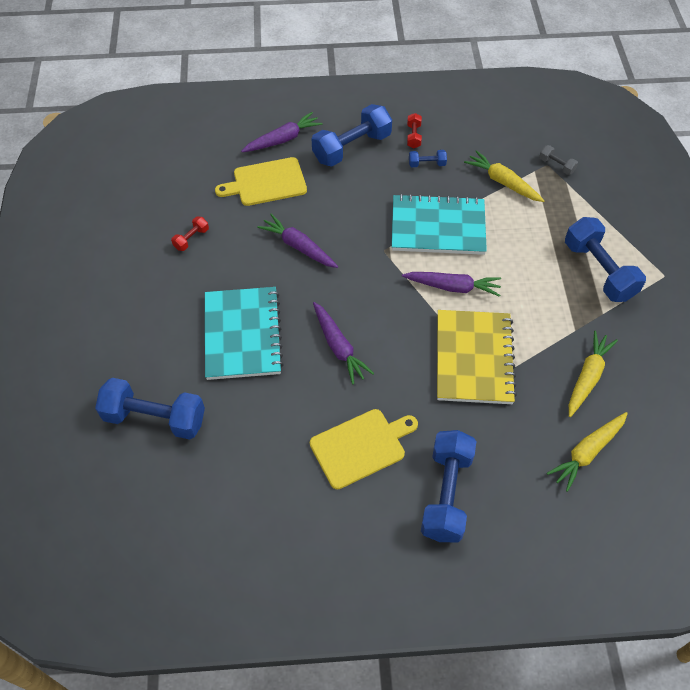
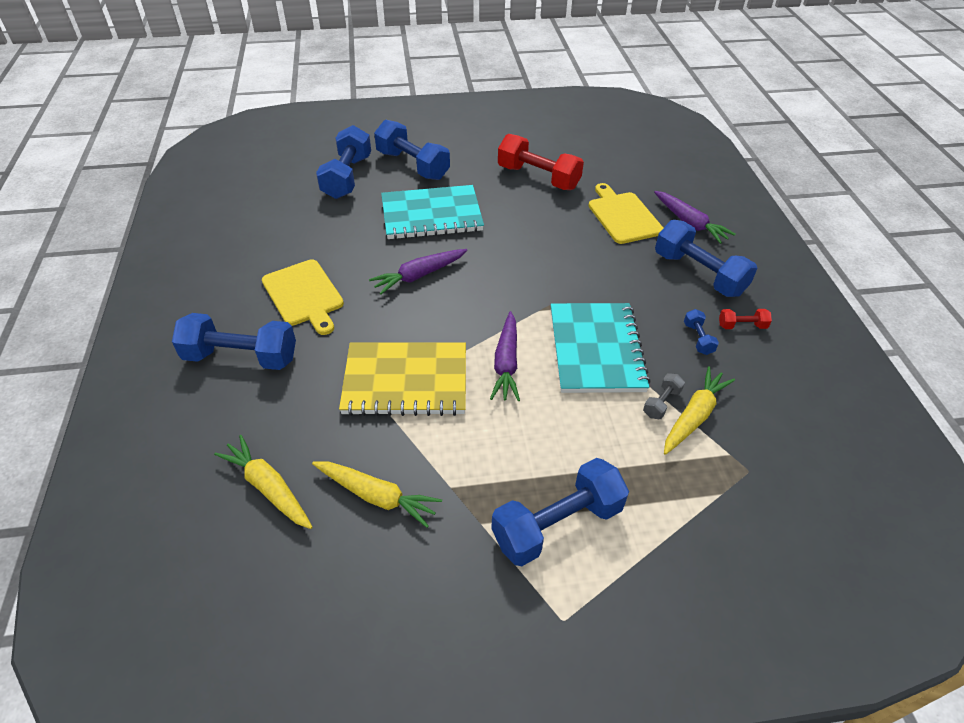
camera: 85 degrees right, 10 degrees down
(143, 351) = (412, 165): none -> blue dumbbell
(191, 239) = (538, 178): red dumbbell -> red dumbbell, size x2.21
(298, 247) = (542, 242): purple carrot -> none
(556, 165) = (751, 482): grey dumbbell -> grey dumbbell (661, 403)

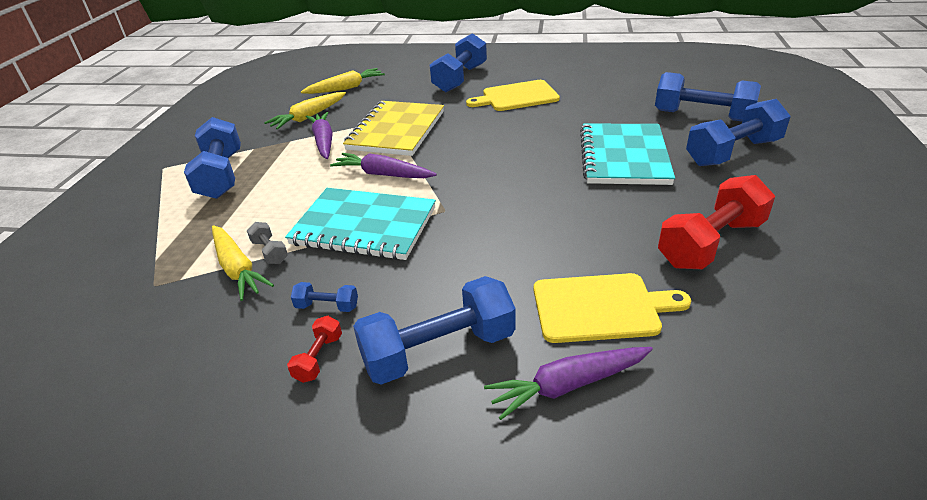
camera: 110 degrees right, 10 degrees down
(419, 275) = (522, 143): purple carrot -> purple carrot (323, 141)

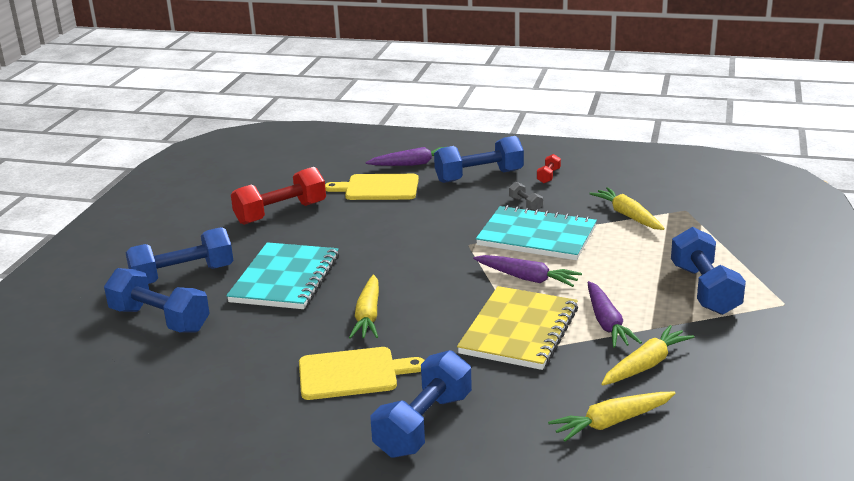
camera: 175 degrees left, 10 degrees down
(270, 252) = (608, 224): grey dumbbell -> grey dumbbell (525, 204)
(327, 306) = (551, 195): blue dumbbell -> none
(524, 132) = (368, 315): none -> yellow carrot

